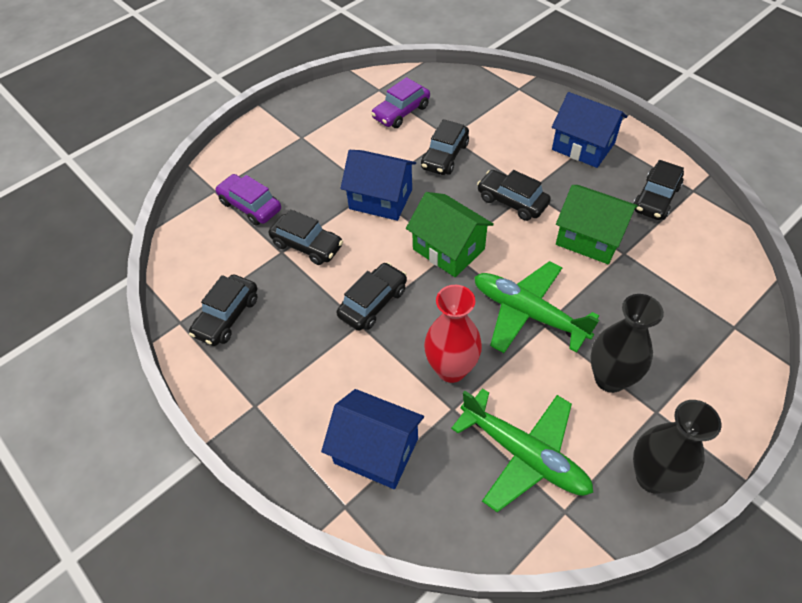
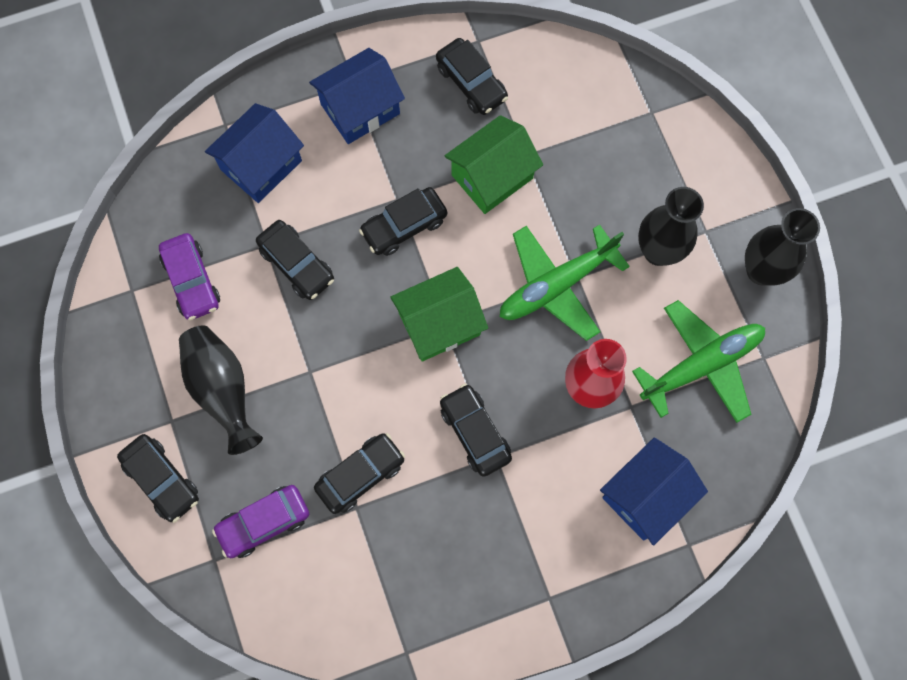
camera: 70 degrees left, 20 degrees up
(227, 316) = (422, 597): black car -> black car (162, 480)
(334, 153) = (223, 390): none -> black vase
(380, 199) = (329, 365): blue house -> blue house (261, 165)

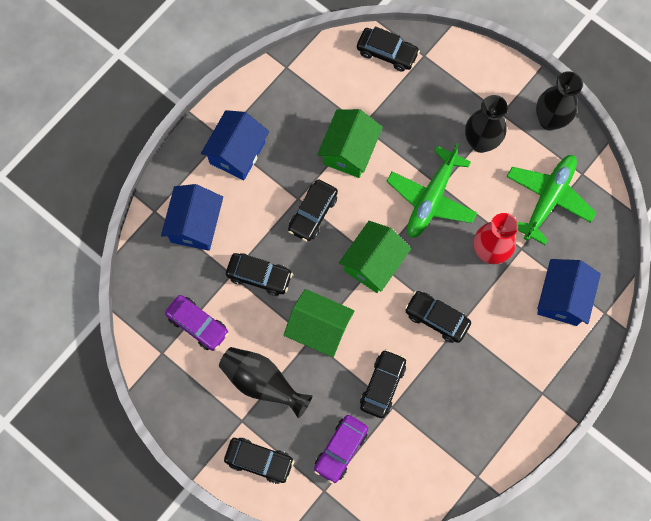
camera: 30 degrees left, 0 degrees up
(327, 365) = (319, 329): none -> green house
(471, 83) = (299, 97): black car -> black car (387, 53)

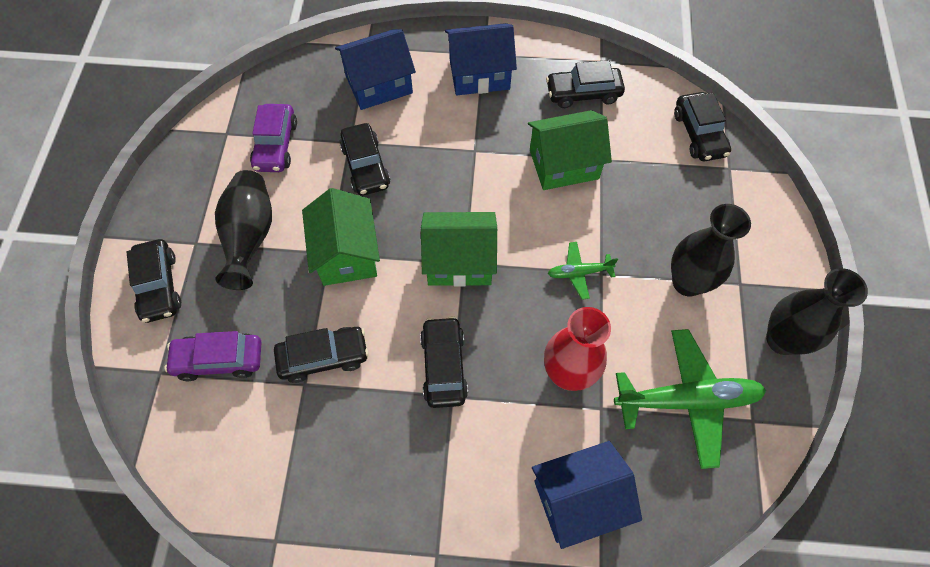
camera: 55 degrees right, 10 degrees down
(313, 213) = (469, 172): black car -> black car (583, 93)
(431, 198) = (579, 272): green plane -> green plane, size x0.49

